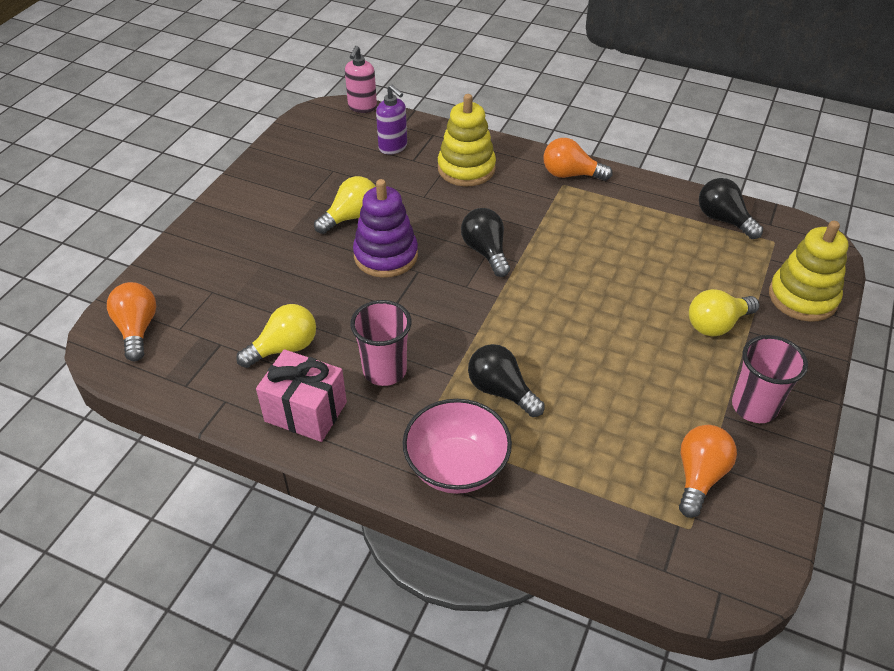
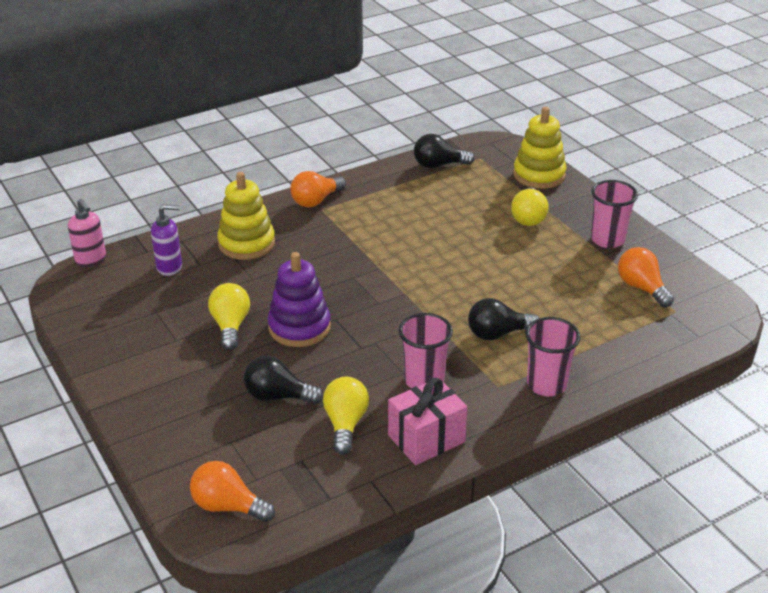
camera: 55 degrees left, 10 degrees down
(456, 466) = (546, 384): pink bowl -> pink cup
(485, 252) = (352, 277): black light bulb -> black light bulb (278, 396)

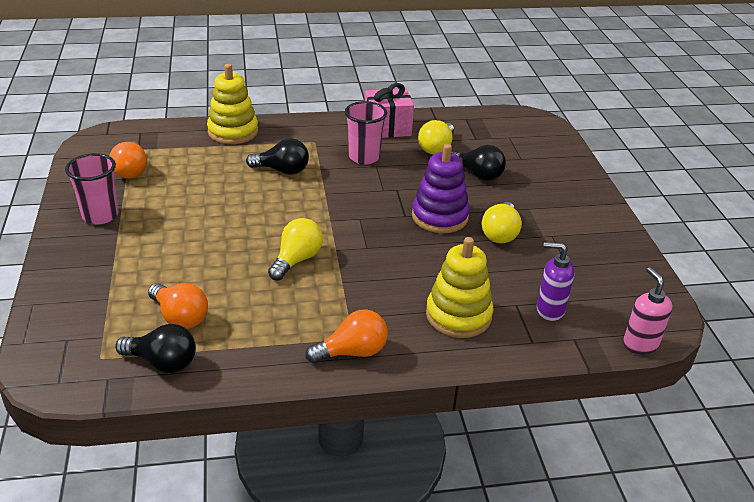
camera: 160 degrees left, 0 degrees up
(228, 506) = (530, 129): orange light bulb -> orange light bulb (180, 317)
(528, 217) = (142, 259): yellow light bulb -> yellow light bulb (296, 260)
(539, 175) = (65, 308): yellow stacking toy -> yellow stacking toy (233, 132)
(546, 384) = (281, 134): pink cup -> none

